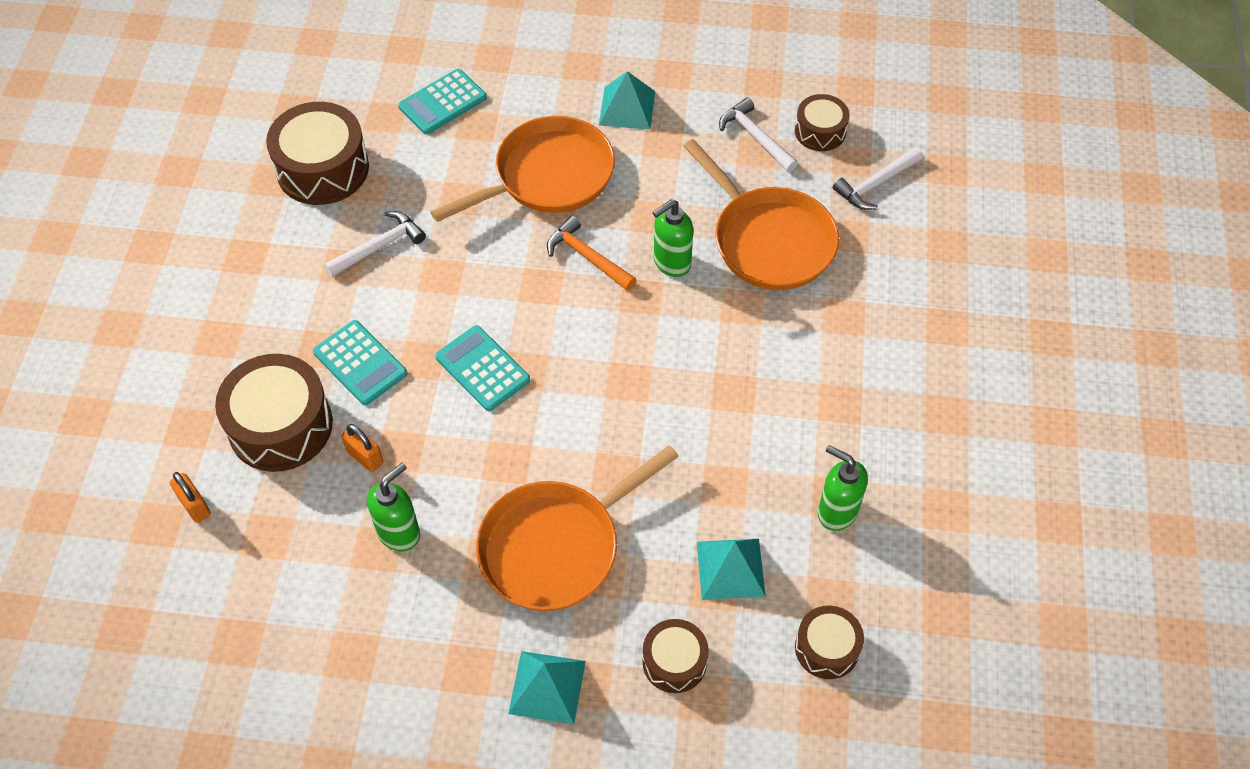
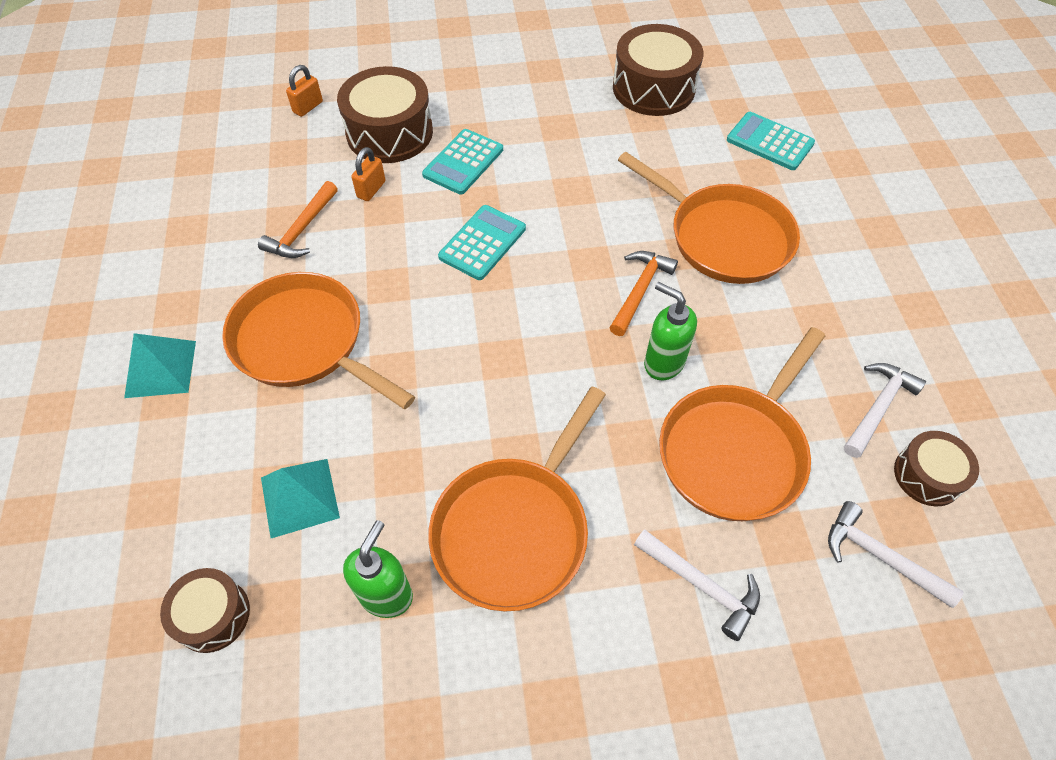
camera: 75 degrees right, 0 degrees up
(379, 246) = (587, 142): white hammer -> white hammer (701, 584)
(399, 533) = (302, 229): green soap dispenser -> orange hammer
(627, 108) = (848, 280): turquoise pyramid -> none
(674, 662) = (190, 467): brown drum -> none
(800, 408) = (515, 529): none -> orange pan

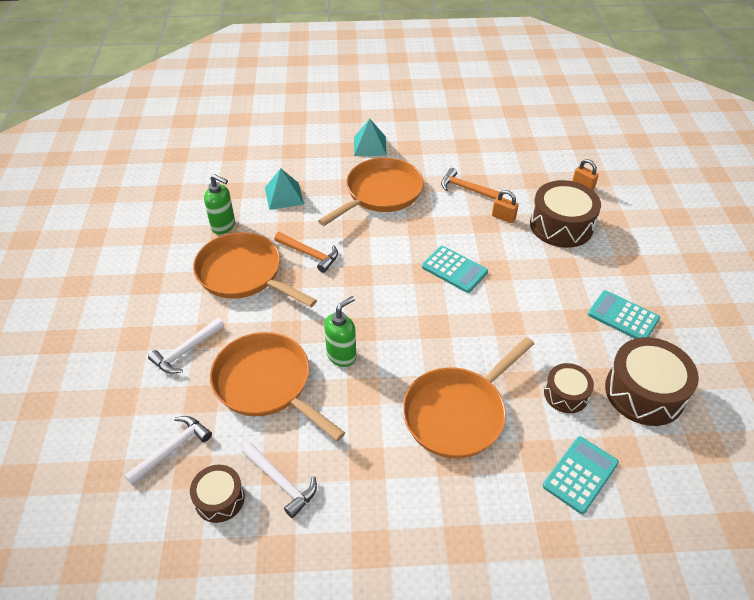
camera: 95 degrees right, 10 degrees down
(212, 615) = (232, 173): brown drum -> brown drum (566, 394)
(463, 162) = (533, 262): turquoise calculator -> turquoise calculator (623, 316)
(639, 291) = (406, 350): orange hammer -> orange hammer (309, 254)

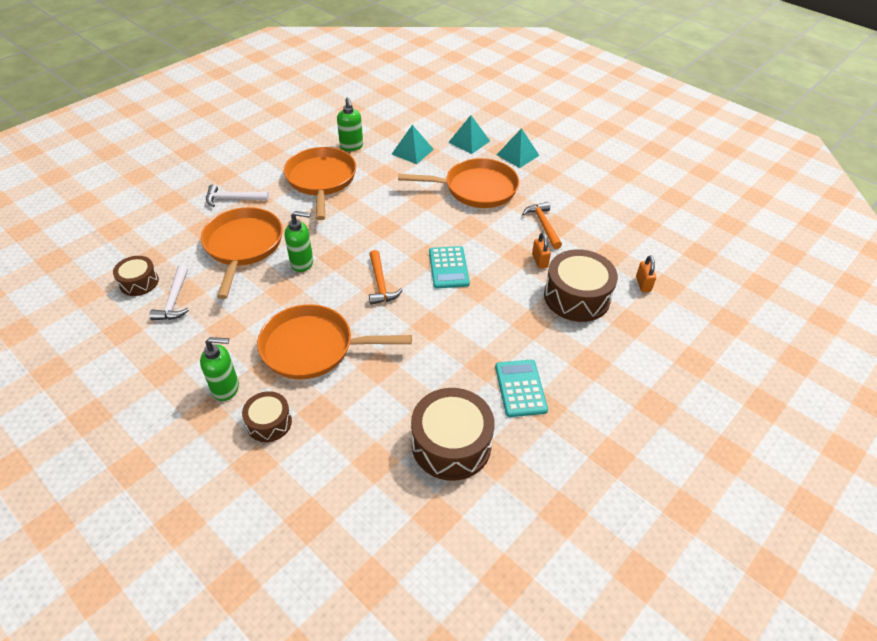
camera: 45 degrees right, 0 degrees up
(172, 449) = (156, 241): white hammer -> none
(309, 254) = (374, 195): orange hammer -> orange hammer (380, 283)
(317, 158) = (469, 141): none -> turquoise pyramid
(446, 507) = (226, 388): none -> green soap dispenser
(566, 394) = (395, 397): brown drum -> brown drum (269, 423)
(580, 474) = (325, 446): turquoise calculator -> none

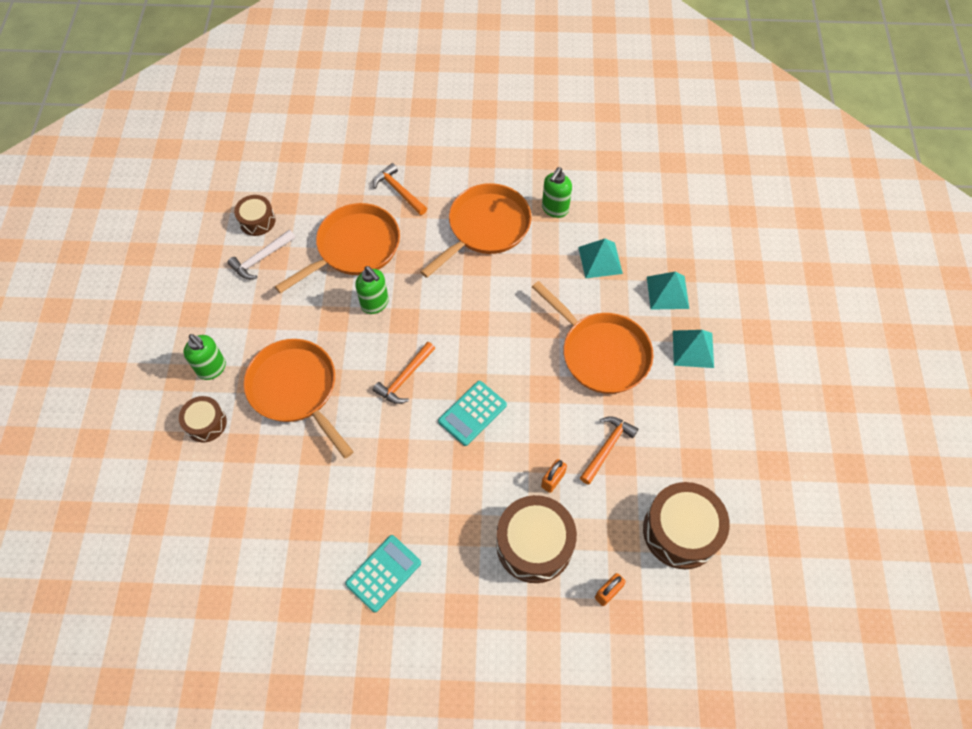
camera: 50 degrees right, 15 degrees up
(233, 199) = (399, 191): white hammer -> orange hammer
(451, 444) = (285, 562): brown drum -> brown drum (681, 531)

